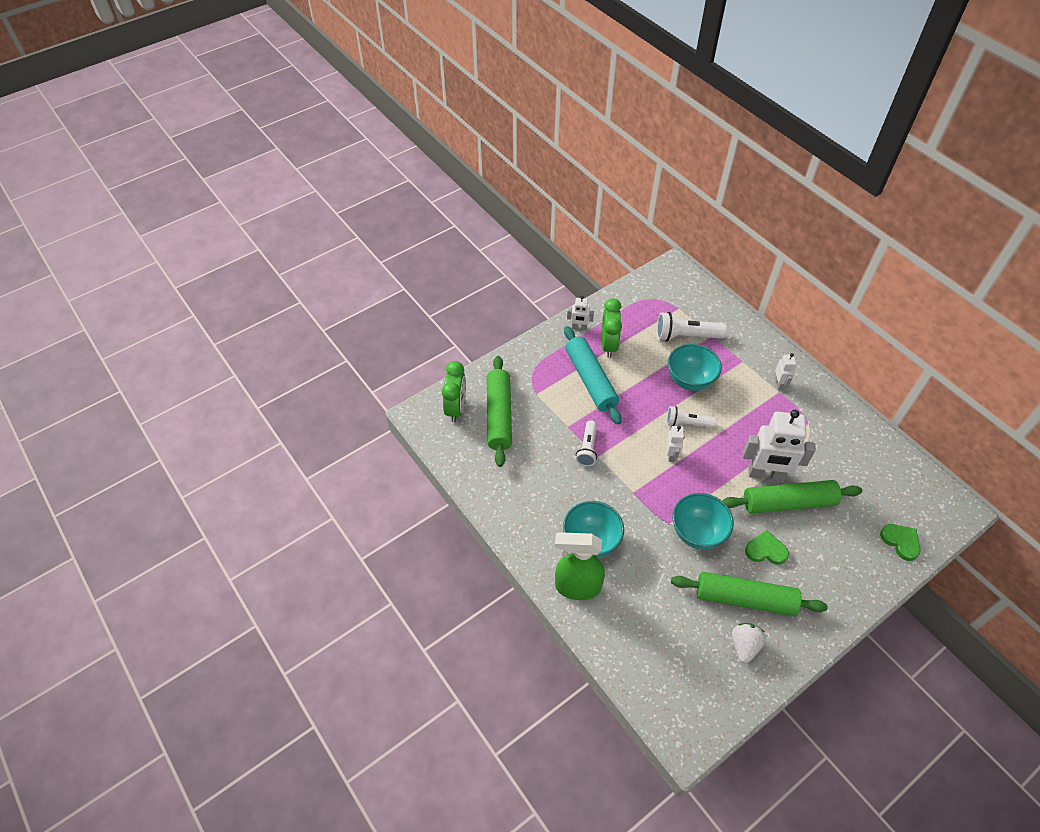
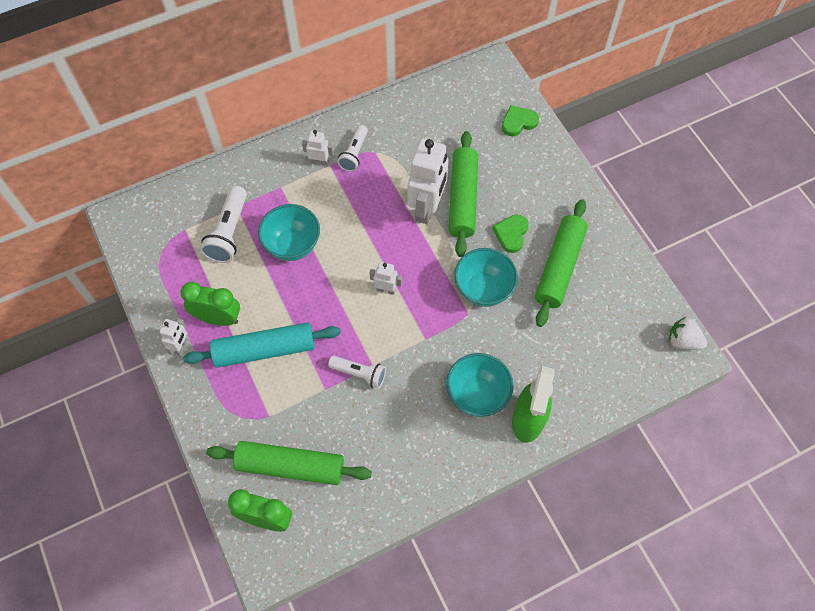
camera: 80 degrees left, 10 degrees up
(687, 423) = (349, 263): white flashlight -> white flashlight (354, 154)
(744, 646) = (605, 281): white strawberry -> white strawberry (683, 341)

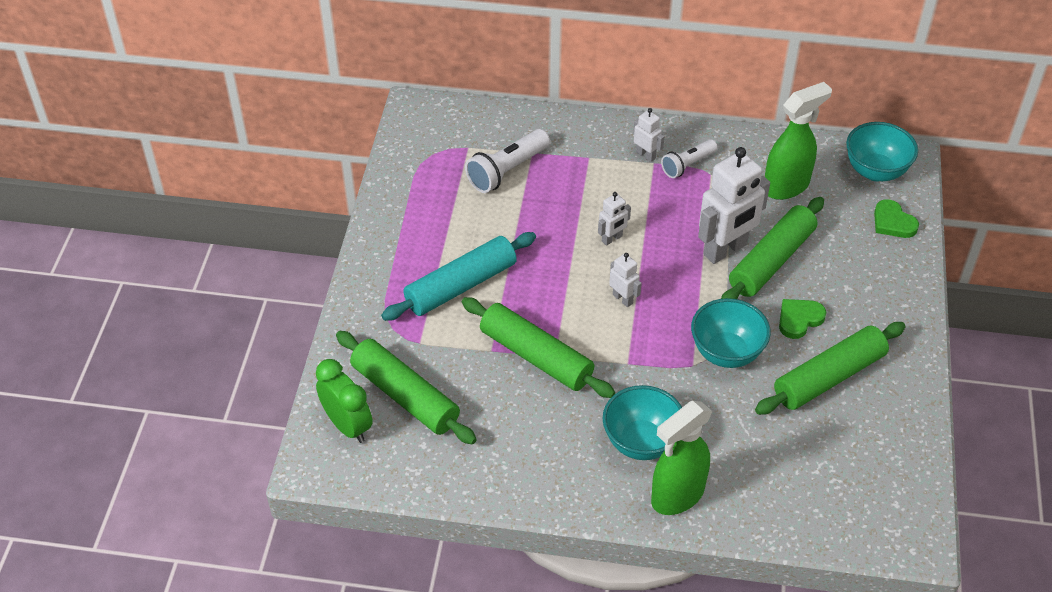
camera: 35 degrees right, 15 degrees down
(180, 346) = (386, 240): white robot -> white robot (612, 239)
(218, 318) = (438, 236): green clock -> none
(264, 350) = (460, 286): turquoise rolling pin -> turquoise rolling pin turned 60 degrees counterclockwise
(292, 245) = (560, 212): turquoise bowl -> turquoise bowl (875, 171)
(359, 373) = (536, 356): white flashlight -> green rolling pin
(432, 133) = (786, 186): none -> green spray bottle
(518, 122) = (893, 222): green heart -> green heart turned 135 degrees counterclockwise
(683, 341) = (918, 523): white strawberry -> none

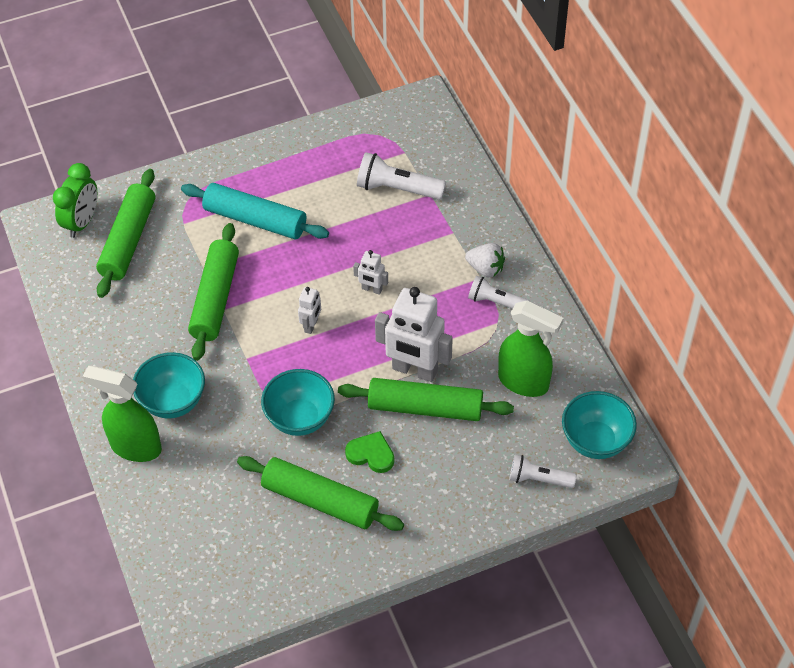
camera: 60 degrees right, 5 degrees up
(646, 155) = (485, 269): white robot -> white strawberry
(893, 222) = (538, 479): green heart -> white flashlight

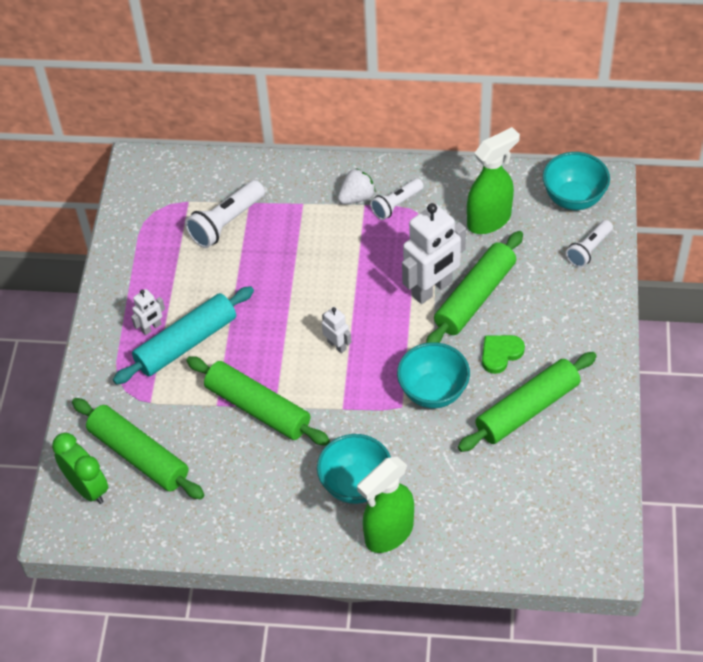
camera: 60 degrees left, 0 degrees up
(372, 289) = (326, 285): white robot -> white robot (151, 328)

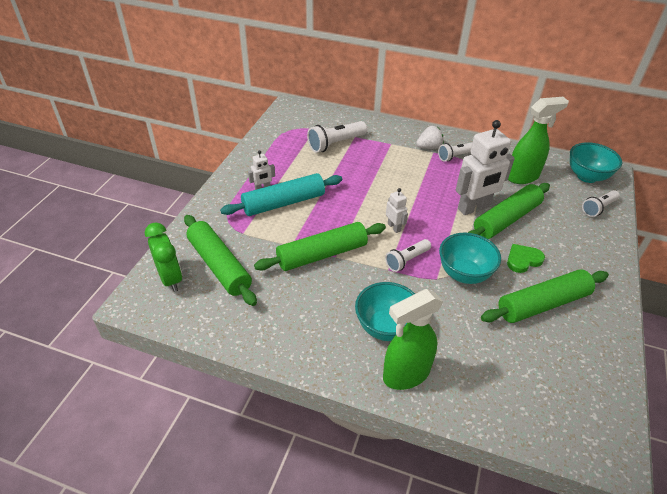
camera: 10 degrees right, 10 degrees down
(258, 408) = (322, 254): green rolling pin -> green rolling pin turned 75 degrees counterclockwise
(362, 390) = (407, 260): none -> white flashlight

